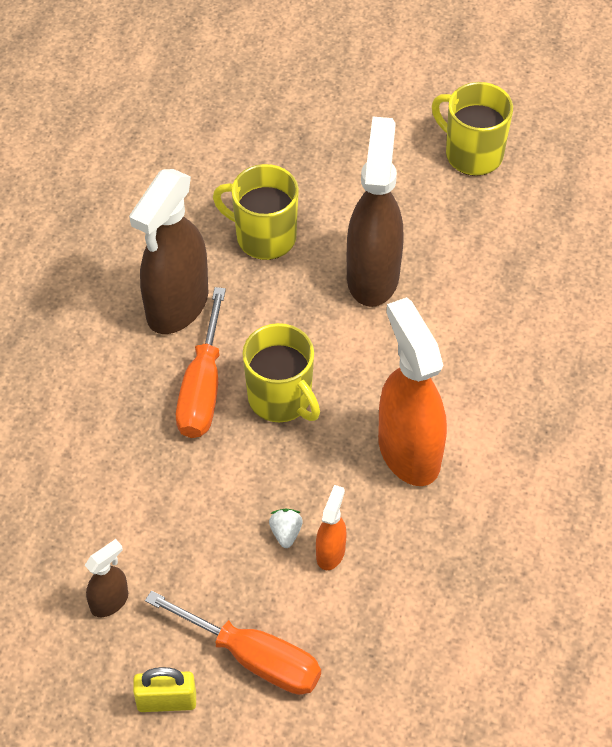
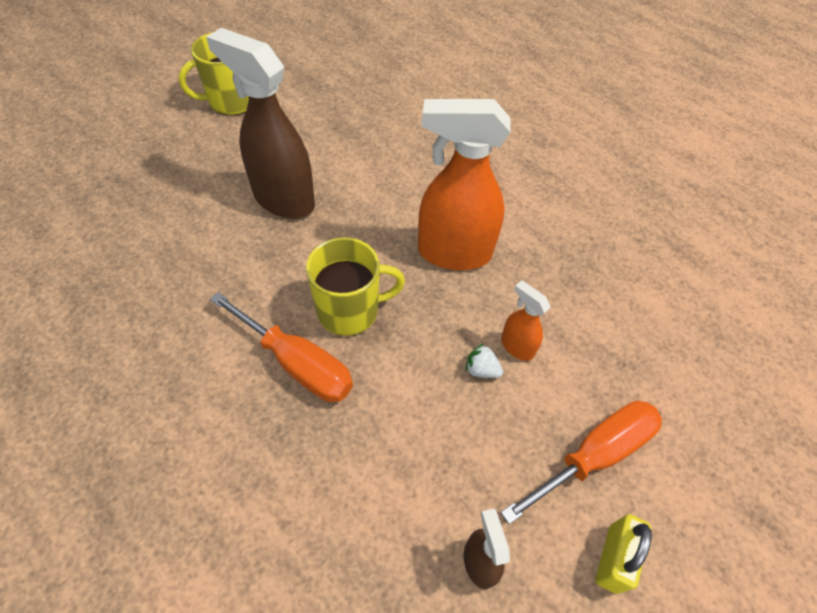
camera: 65 degrees left, 0 degrees up
(177, 306) = (197, 342): brown spray bottle -> none
(264, 237) = (185, 247): yellow mug -> none

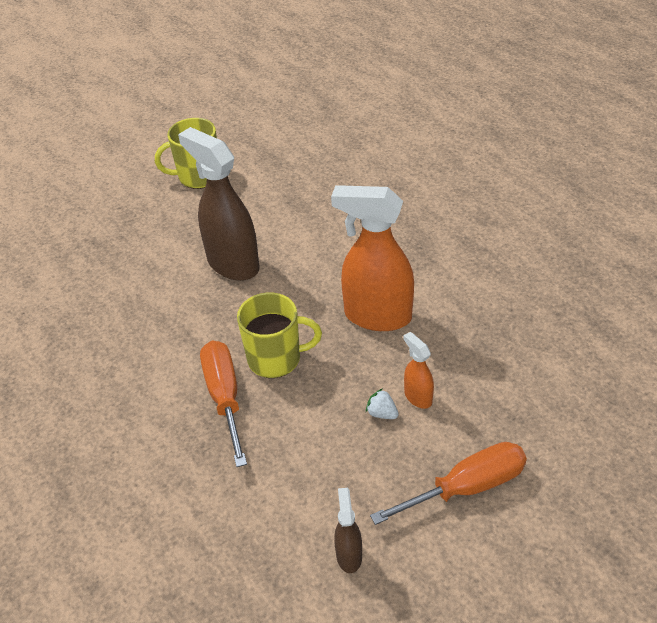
camera: 15 degrees right, 10 degrees down
(297, 363) = (225, 397): orange screwdriver -> orange screwdriver turned 150 degrees counterclockwise
(613, 558) = (463, 564): yellow padlock -> none

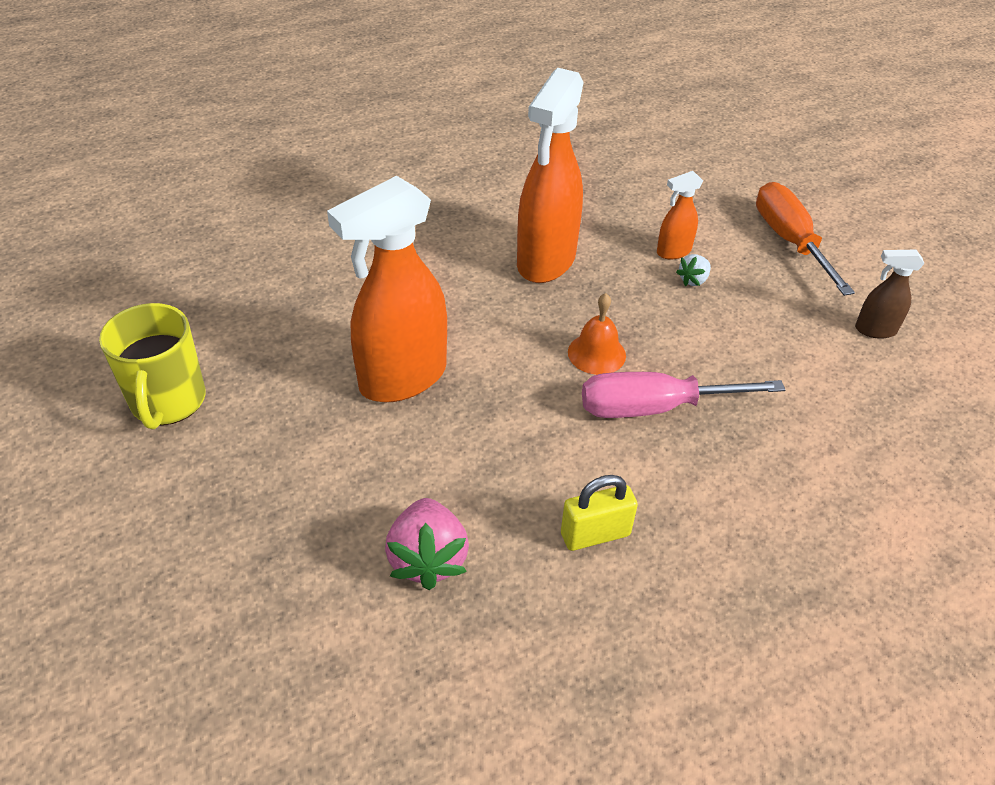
camera: 85 degrees left, 0 degrees up
(92, 303) = (428, 559): none -> pink strawberry
(110, 375) = (595, 534): none -> yellow padlock
(225, 397) = (654, 408): orange screwdriver -> pink screwdriver
(232, 264) = (402, 378): brown spray bottle -> orange spray bottle
(276, 359) = (596, 353): yellow mug -> orange bell

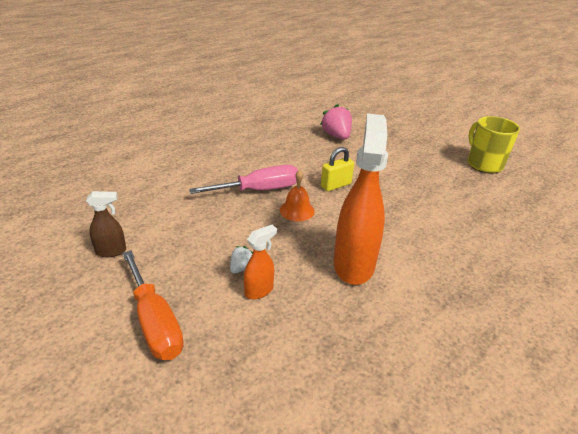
camera: 165 degrees right, 10 degrees down
(402, 378) = (392, 185): orange spray bottle -> none
(595, 534) = (276, 148): yellow padlock -> yellow padlock (336, 185)

